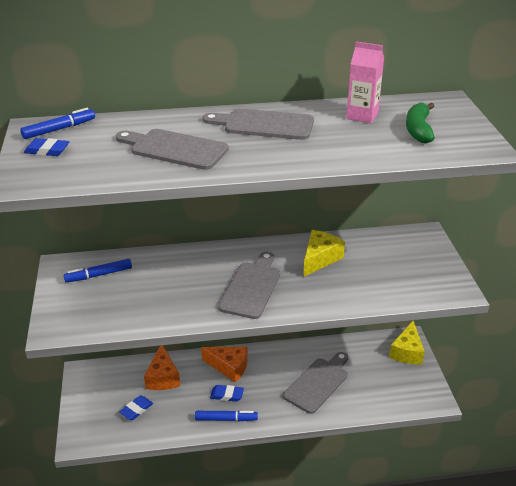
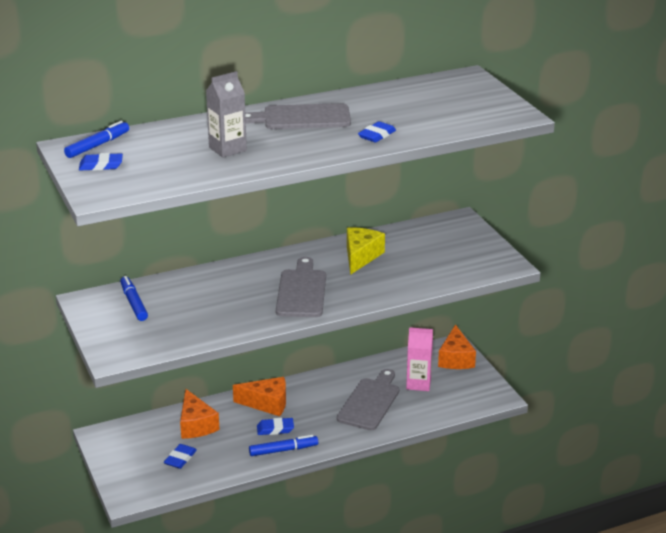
camera: 15 degrees left, 5 degrees down
(99, 275) = (134, 303): blue marker -> blue marker turned 105 degrees clockwise
(175, 149) = (227, 149): grey cutting board -> grey carton
(329, 153) = (377, 135): none -> blue eraser
(362, 116) = (392, 99): pink carton -> pink carton (418, 383)
(407, 352) = (455, 358): yellow cheese -> orange cheese
(418, 130) = (450, 106): green banana -> none

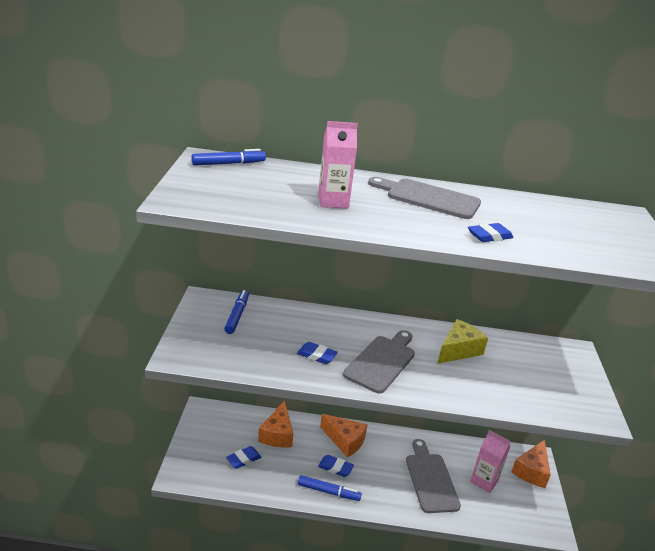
camera: 25 degrees right, 0 degrees up
(101, 165) = (210, 179): blue eraser -> blue eraser (316, 355)
(227, 149) = (333, 201): grey carton -> pink carton
(370, 402) = (430, 479): grey cutting board -> grey cutting board turned 60 degrees counterclockwise

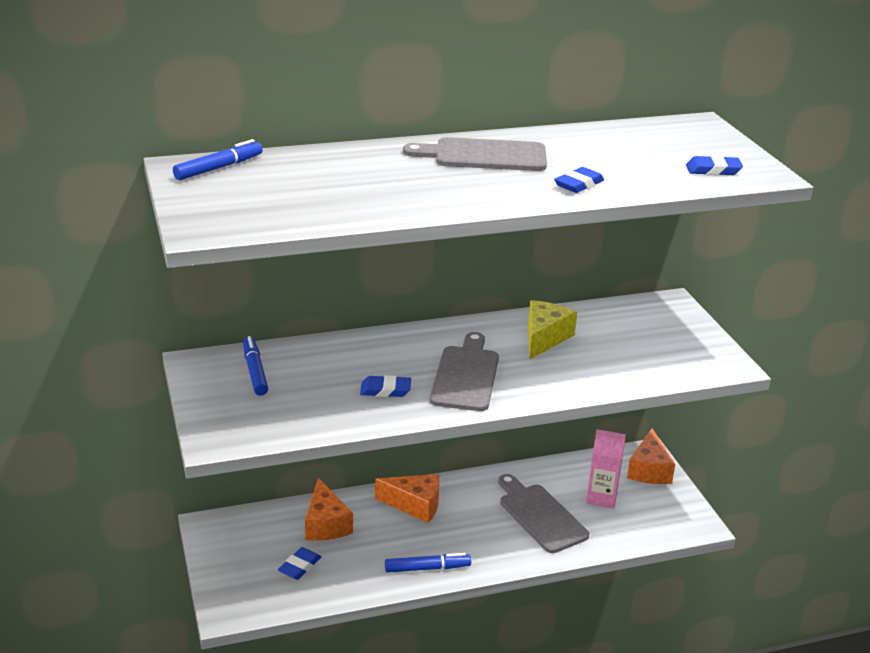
camera: 20 degrees left, 0 degrees up
(333, 201) = (383, 186): pink carton -> none
(335, 468) = (420, 539): blue eraser -> blue eraser (713, 170)

